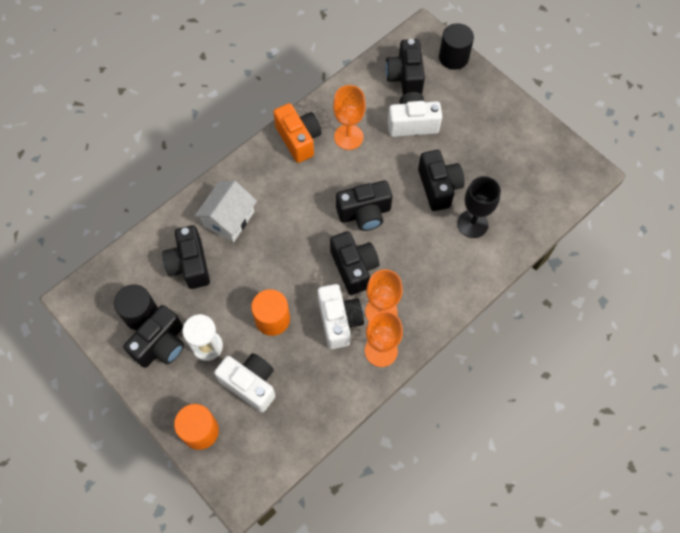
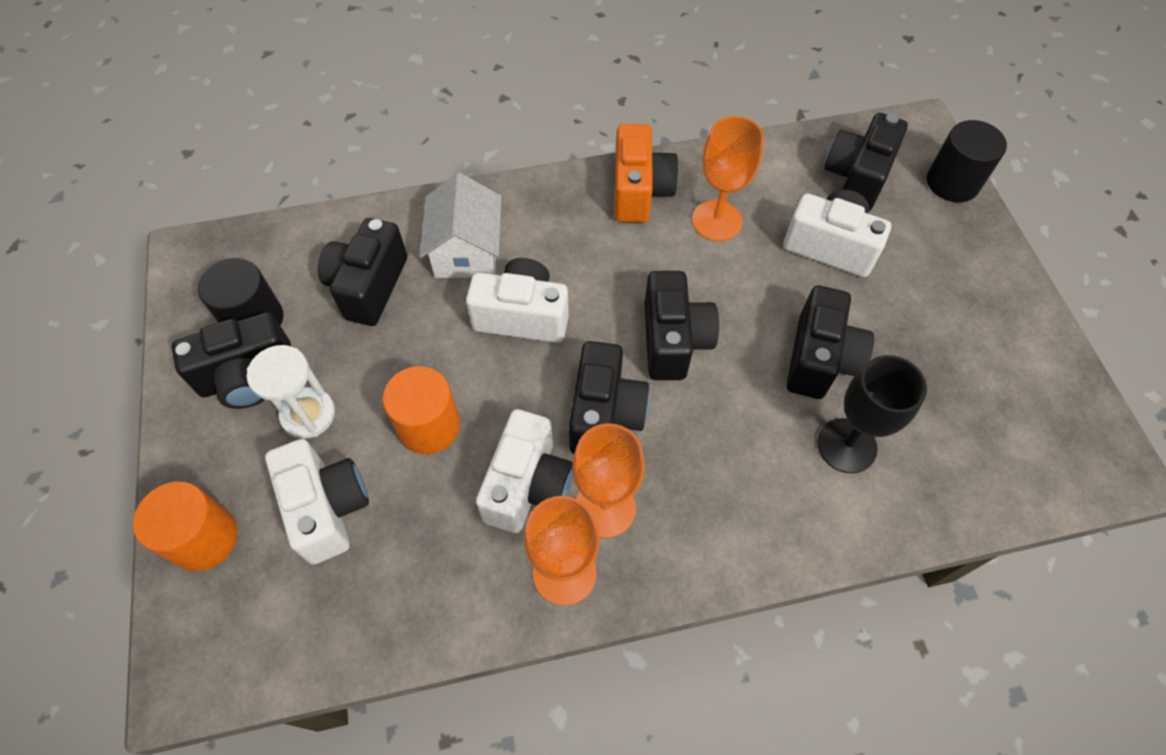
camera: 30 degrees right, 5 degrees down
(229, 219) = (466, 251): white house -> white house turned 60 degrees counterclockwise
(281, 239) = (522, 316): none -> white camera
(364, 213) = (673, 340): black camera -> black camera turned 105 degrees counterclockwise

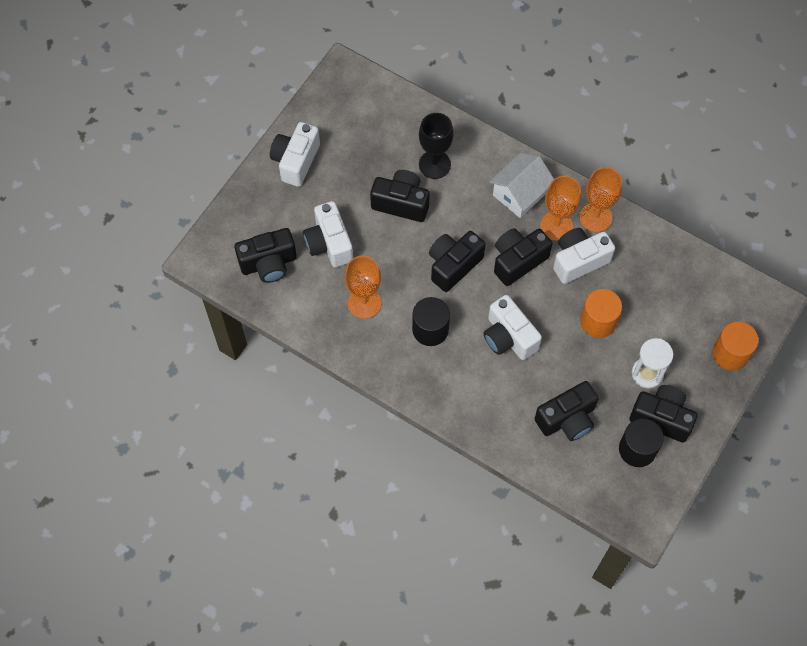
camera: 135 degrees left, 5 degrees up
(327, 508) = (670, 323): white camera -> white camera (296, 161)
(466, 251) = (502, 396): white house -> white house (520, 193)
(639, 191) = (382, 353): orange camera -> none
(819, 359) = (401, 203): black camera -> black camera turned 45 degrees clockwise
(952, 182) = (229, 220): black cylinder -> black cylinder (430, 329)

